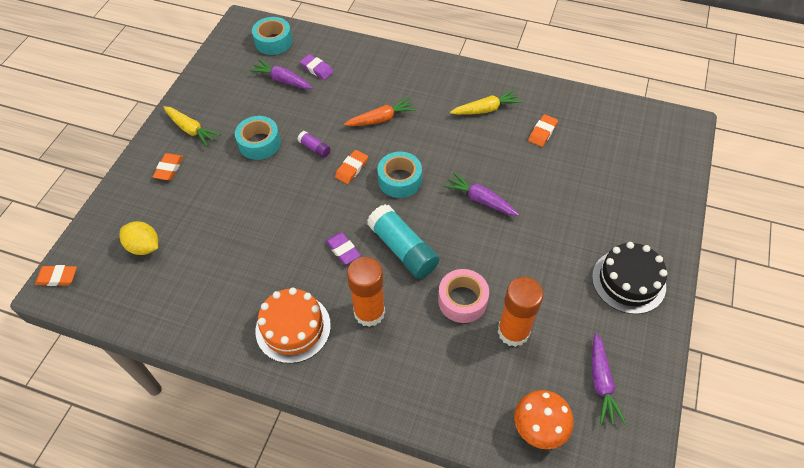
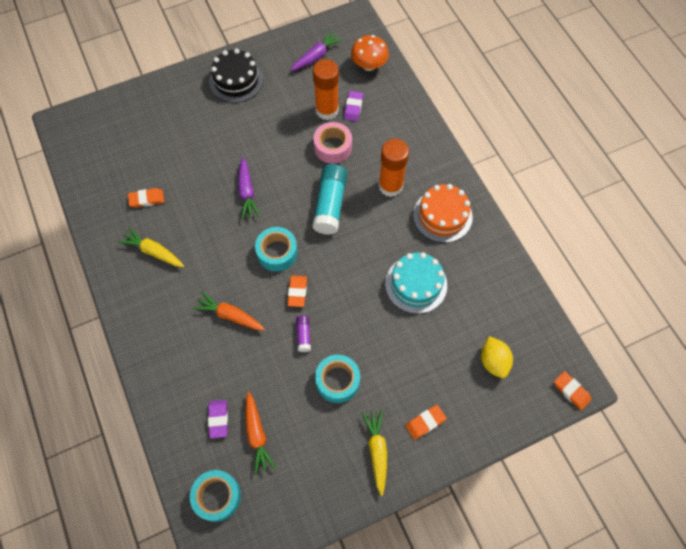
camera: 135 degrees left, 10 degrees up
(262, 250) = (416, 284): none -> turquoise cake
(283, 80) = (257, 435): purple carrot -> orange carrot
(343, 250) = (366, 237): purple eraser -> purple eraser (353, 108)
(351, 169) = (297, 292): orange eraser -> orange eraser turned 75 degrees counterclockwise

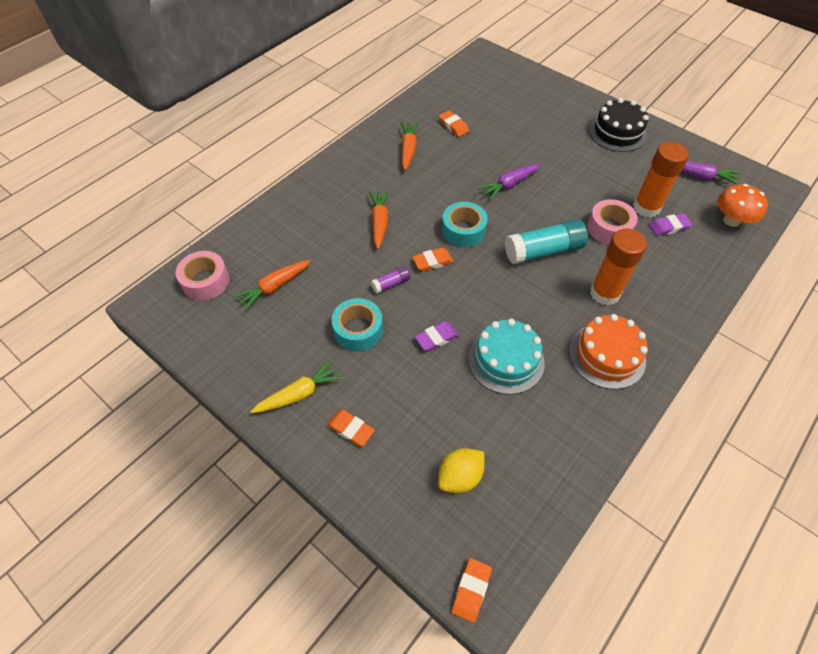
camera: 65 degrees right, 10 degrees down
(153, 252) = (408, 149): yellow carrot -> orange carrot
(217, 496) = (205, 281): turquoise tape -> pink tape
(218, 419) = (277, 253): purple eraser -> purple eraser (436, 338)

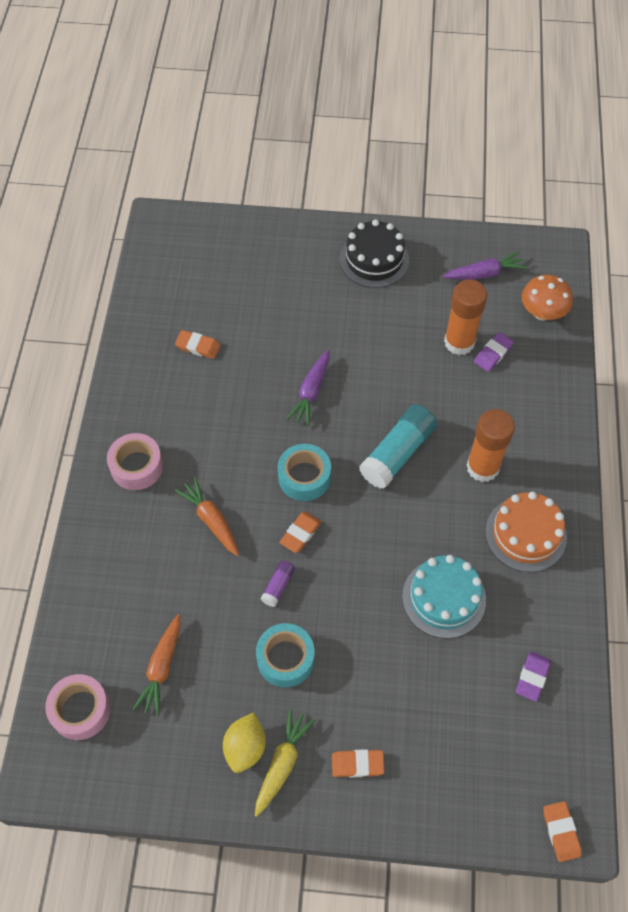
camera: 35 degrees left, 5 degrees up
(408, 149) = (171, 407): orange carrot -> none
(436, 338) = (365, 617): purple eraser -> purple eraser (532, 677)
(460, 477) = (483, 740): yellow lemon -> yellow lemon (245, 747)
(609, 228) = (440, 388): pink tape -> pink tape (137, 466)

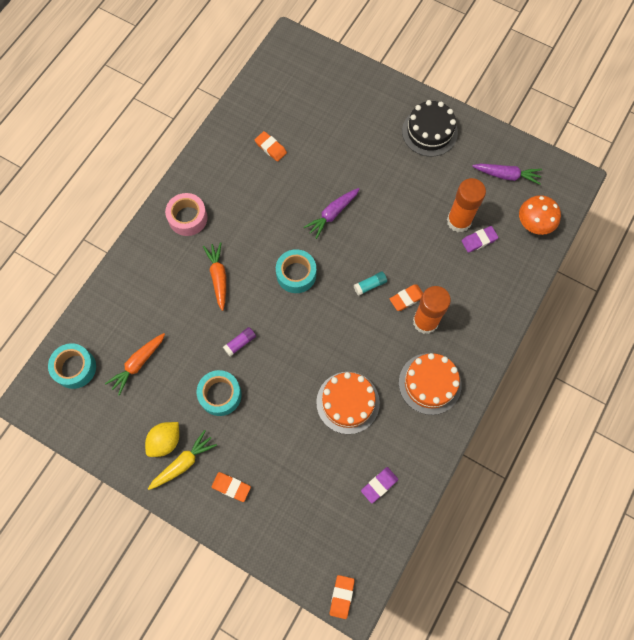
camera: 25 degrees right, 10 degrees up
(80, 710) = (75, 368): pink tape -> turquoise tape
(300, 533) = (273, 313): orange eraser -> orange eraser (406, 298)
(397, 453) = (370, 285): turquoise glue stick -> turquoise glue stick, size x0.48
(444, 598) = (348, 402): turquoise cake -> orange cake

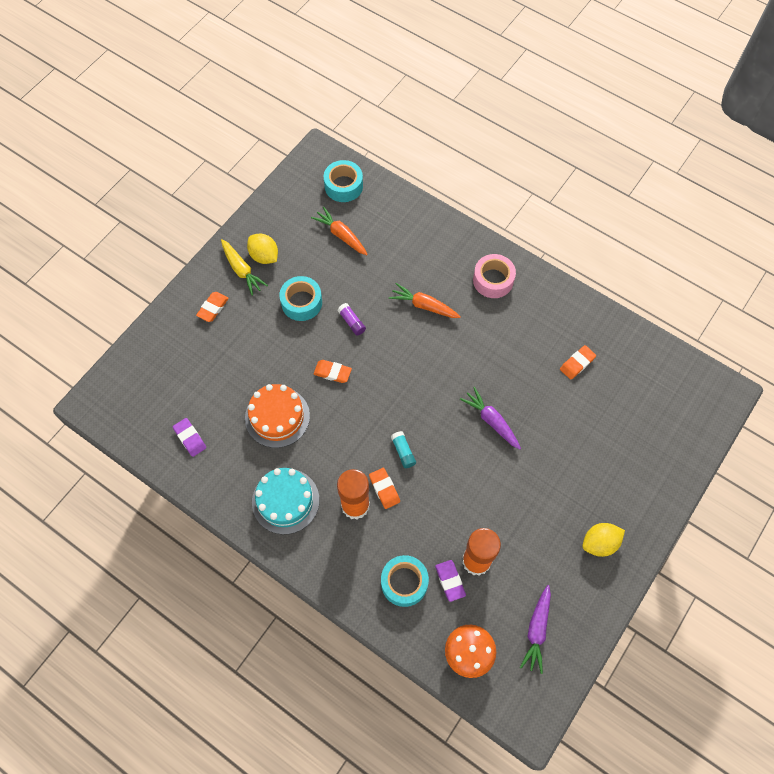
camera: 95 degrees right, 5 degrees down
(218, 277) = (424, 306): orange carrot -> orange carrot turned 150 degrees counterclockwise
(296, 274) = (422, 379): turquoise tape -> turquoise tape (404, 582)
(342, 596) = (96, 394): orange eraser -> orange eraser (332, 372)
(429, 132) = (599, 543): black cake -> yellow lemon
(429, 383) = (285, 501): orange cake -> turquoise cake

